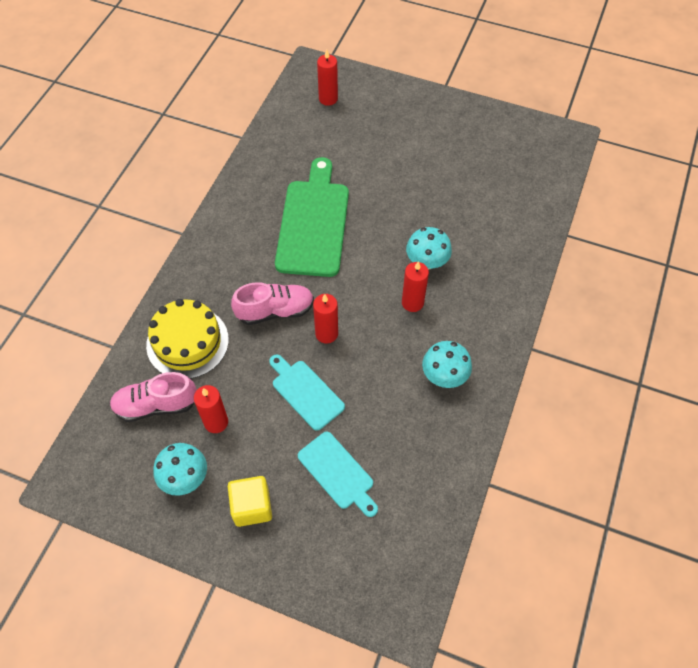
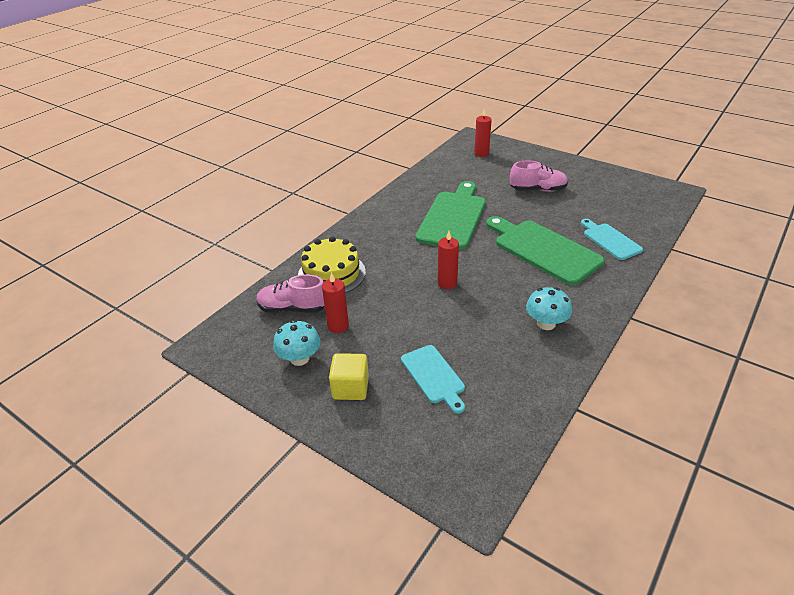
camera: 15 degrees right, 20 degrees down
(275, 311) = (408, 264): pink shoe -> pink shoe (538, 190)
(305, 392) = (419, 317): turquoise cutting board -> turquoise cutting board (610, 240)
(412, 303) = (525, 273): red candle -> none
(427, 261) = (543, 250): turquoise mushroom -> green cutting board

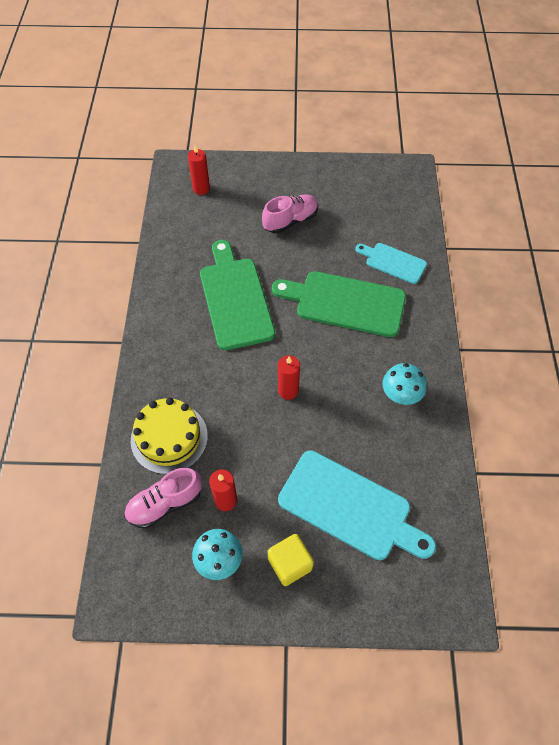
camera: 35 degrees left, 20 degrees up
(434, 376) = (350, 507): turquoise cutting board -> turquoise cutting board, size x1.77

